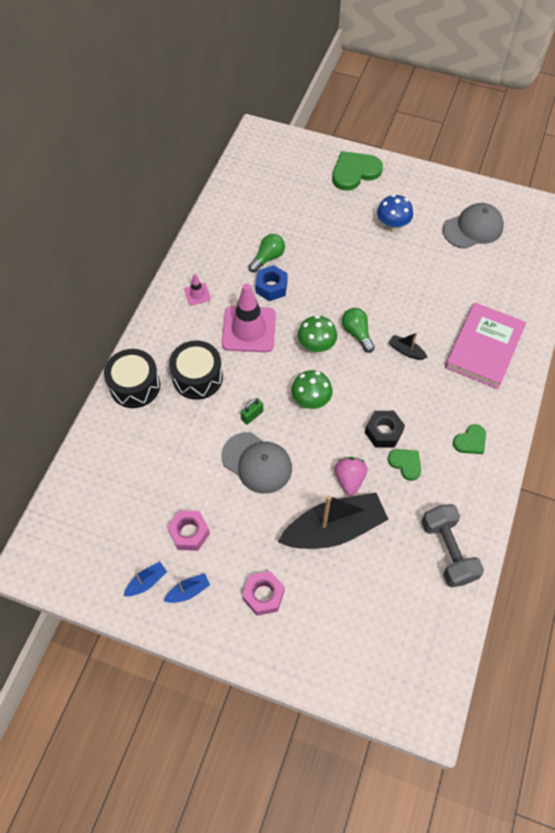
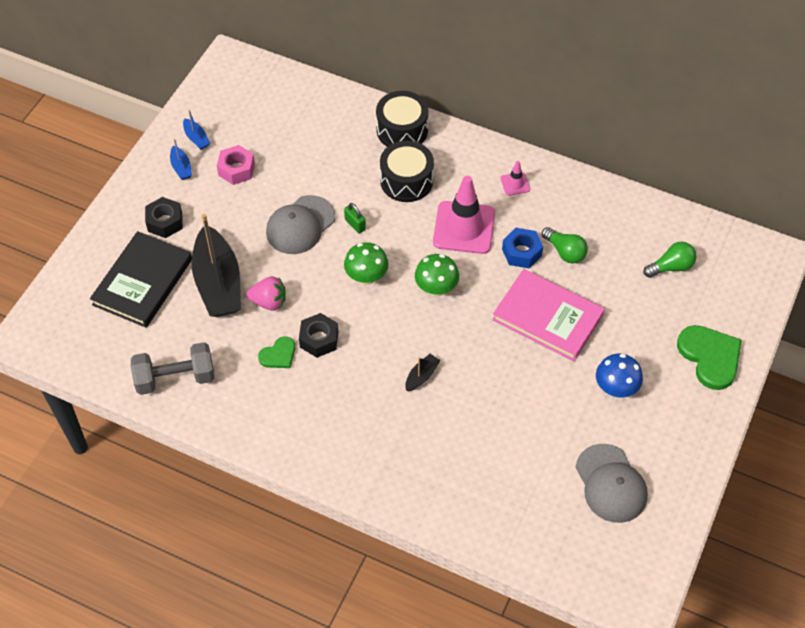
camera: 95 degrees right, 5 degrees down
(263, 595) = (165, 222): pink nut -> black nut
(342, 604) = (143, 282): none -> black book
(357, 333) = (450, 330): green light bulb -> green light bulb (671, 267)
(470, 441) = (296, 422): green heart -> none
(484, 347) = (419, 460): pink book -> pink book (548, 317)

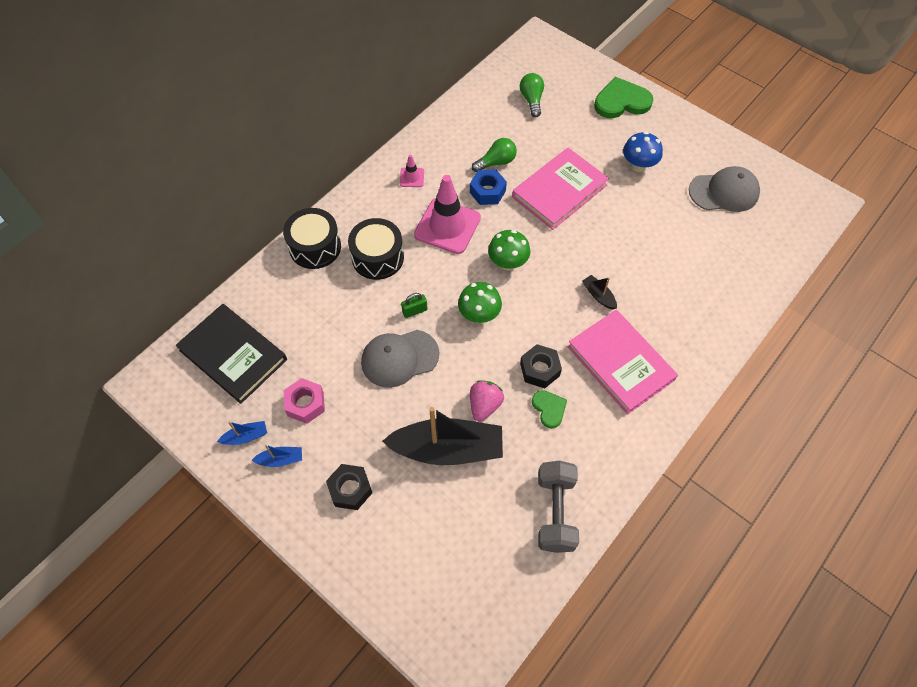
camera: 75 degrees left, 5 degrees up
(143, 282) = (424, 526): black book -> black book (233, 355)
(300, 225) = (399, 358): grey cap -> grey cap turned 105 degrees clockwise
(346, 408) = (620, 363): none -> pink book

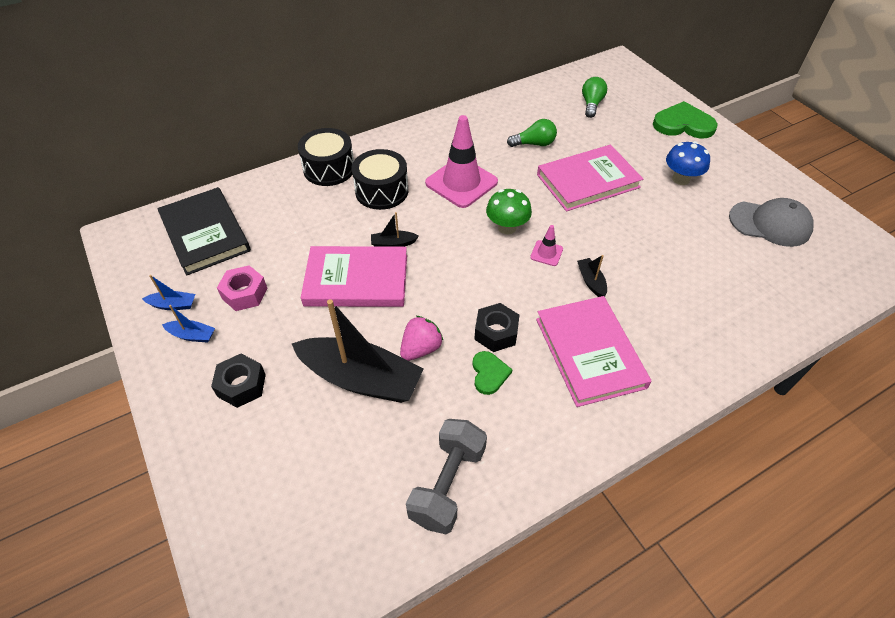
camera: 20 degrees right, 10 degrees down
(399, 358) = (356, 280): grey cap -> pink book
(412, 177) = (447, 137): pink traffic cone -> pink traffic cone (546, 253)
(414, 311) = (393, 244): green padlock -> black boat
(479, 315) = (456, 264): green mushroom -> none
(487, 191) = (514, 164): blue nut -> none

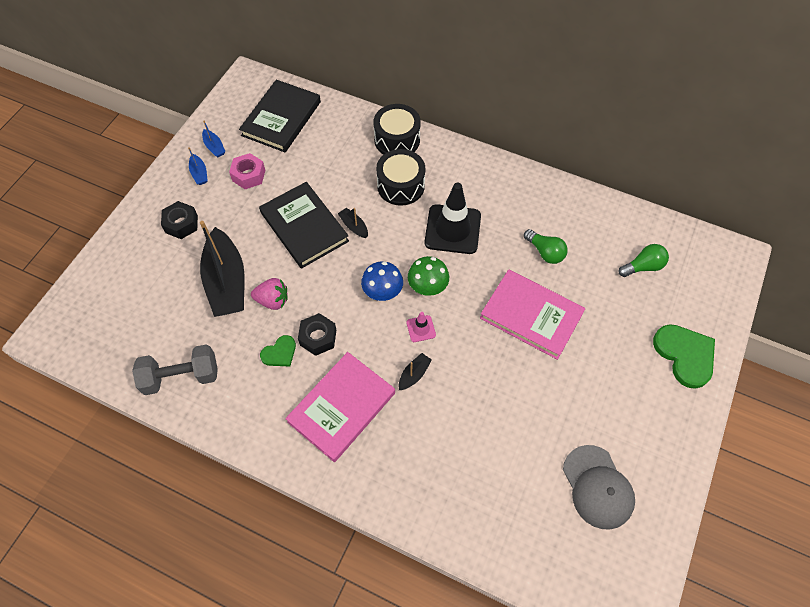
camera: 55 degrees right, 10 degrees up
(356, 280) = (304, 227): pink book -> black book
(461, 182) = (452, 229): pink traffic cone -> black traffic cone
(680, 179) = (598, 387): blue mushroom -> blue mushroom (382, 292)

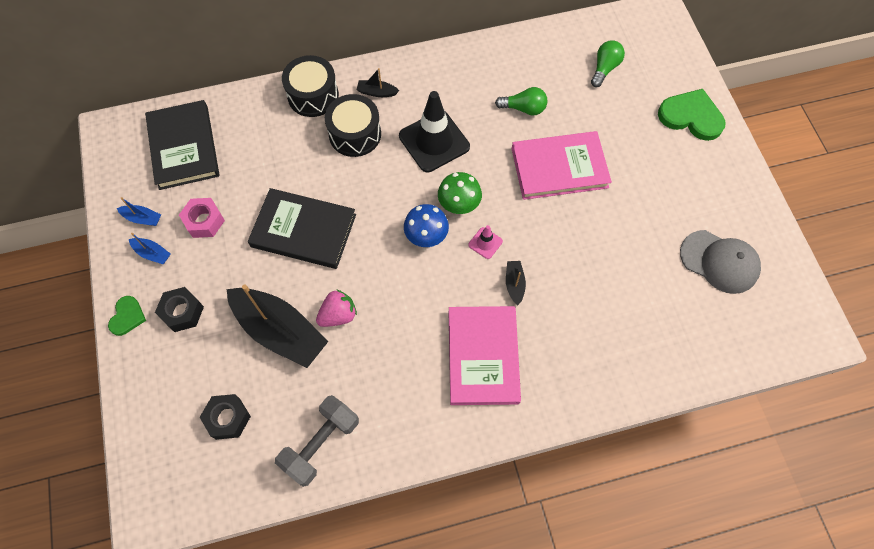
camera: 40 degrees left, 5 degrees up
(279, 353) = (388, 354): green heart -> green heart (127, 316)
(318, 337) = (408, 315): black nut -> black nut (228, 418)
(354, 226) = (347, 198): black boat -> black boat (377, 92)

